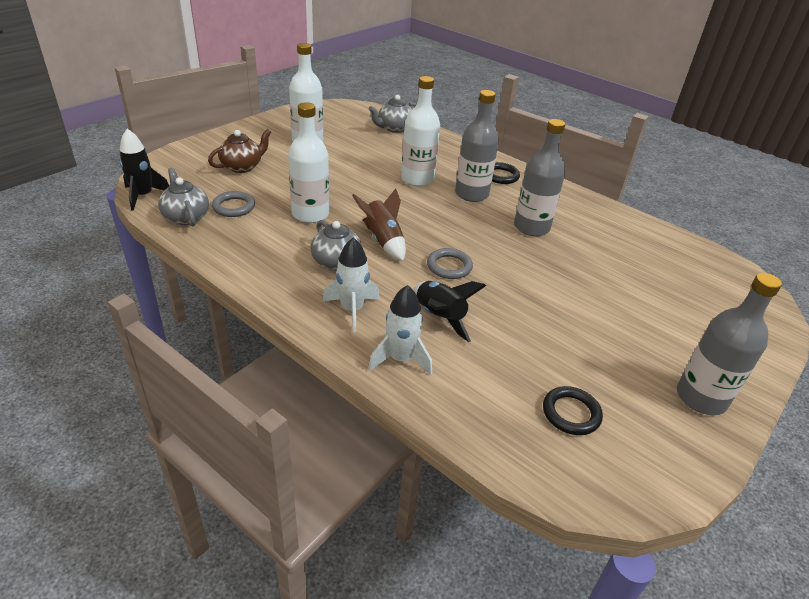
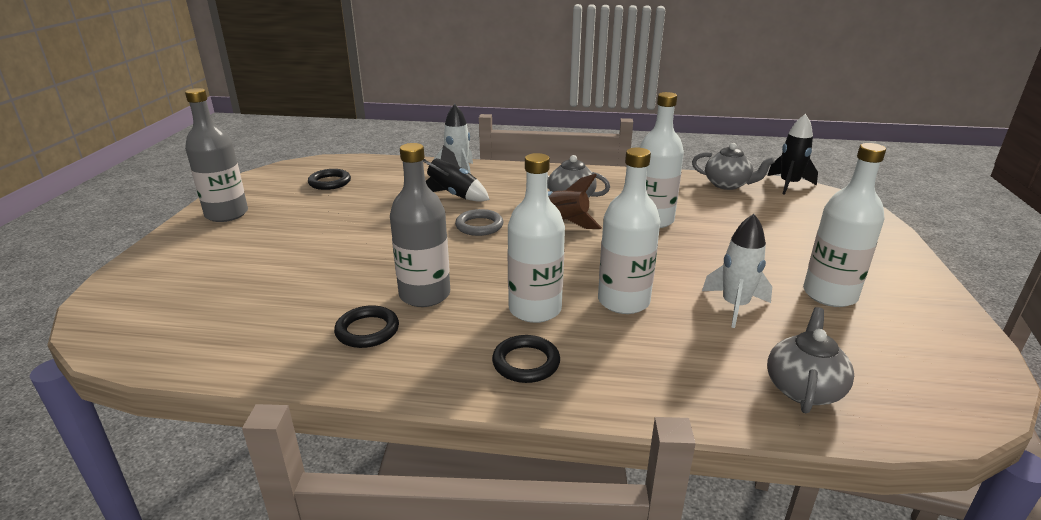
camera: 150 degrees right, 10 degrees down
(234, 207) = (717, 202): grey ring -> none
(242, 167) = (799, 234): brown teapot -> none
(352, 310) = (518, 180): white rocket -> white rocket (734, 306)
(471, 194) = (535, 309): grey bottle -> white bottle
(577, 220) = (367, 330): none -> black ring

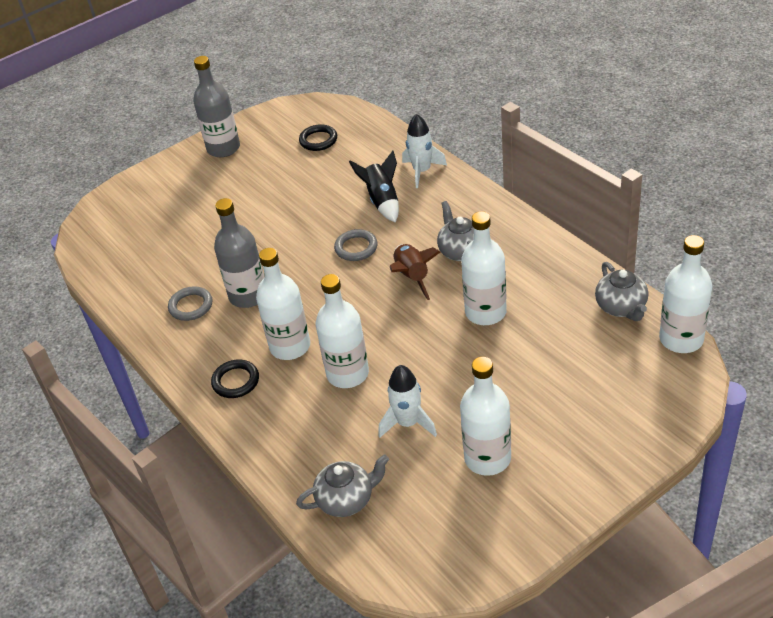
camera: 50 degrees right, 15 degrees up
(367, 330) = (191, 306): black ring -> grey ring
(789, 184) = (681, 339): black rocket -> white bottle

